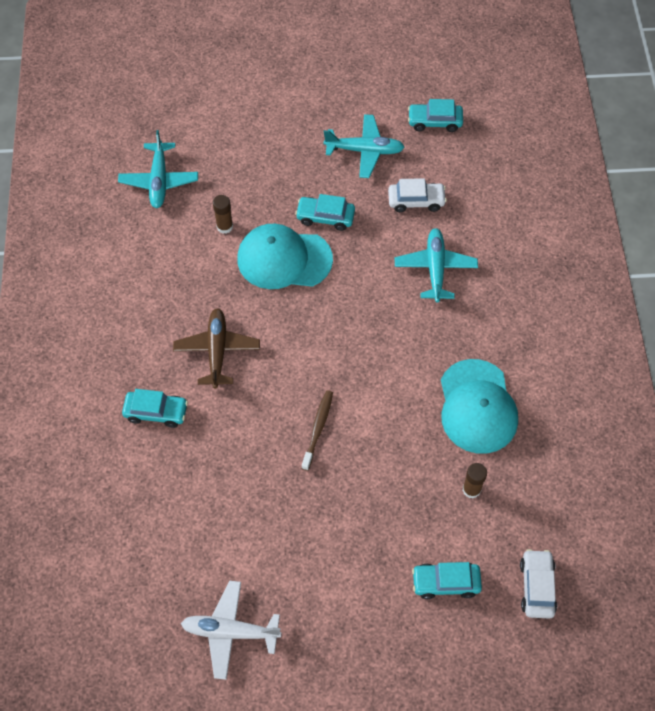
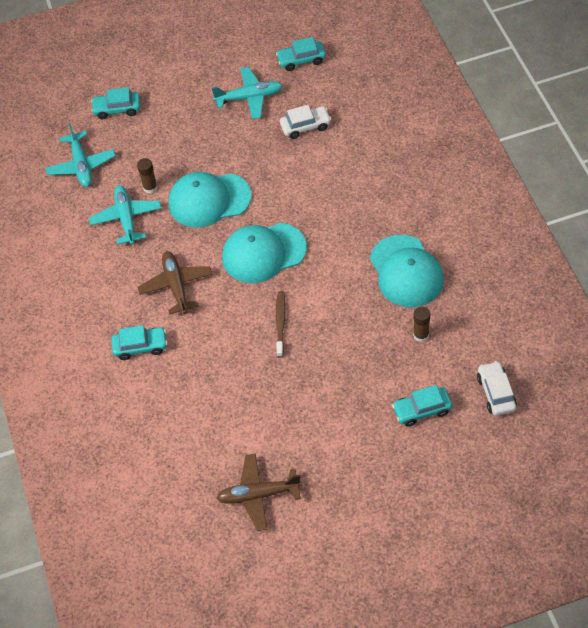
camera: 10 degrees left, 5 degrees down
(230, 631) = (258, 495): white plane -> brown plane
(325, 217) = (233, 158): turquoise car -> turquoise car (117, 109)
(325, 339) = (263, 253): none -> turquoise cap
(435, 268) = (338, 174): turquoise plane -> turquoise plane (126, 218)

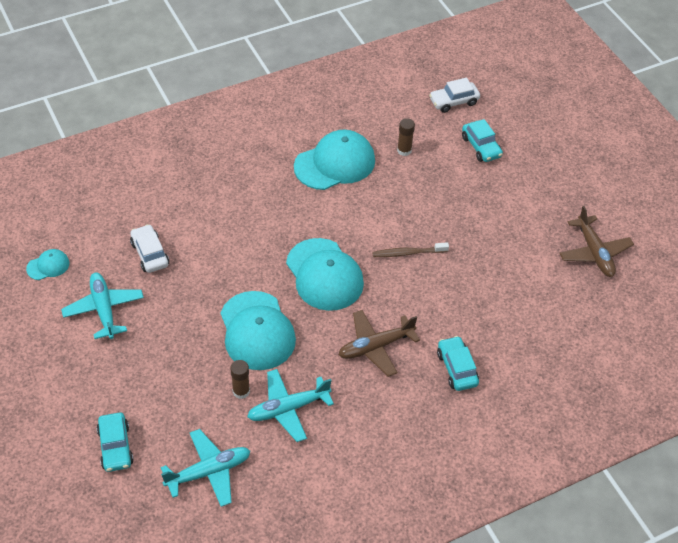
camera: 105 degrees left, 5 degrees down
(301, 60) = (48, 266): turquoise car -> turquoise cap

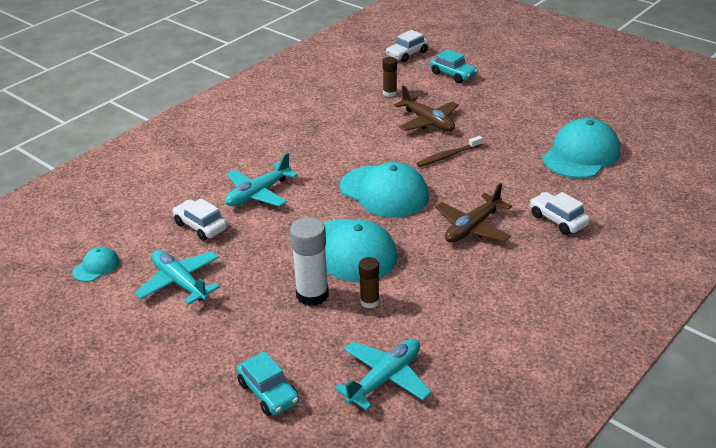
camera: 20 degrees left, 15 degrees down
(200, 365) = (312, 295): none -> white glue stick
(288, 409) = (427, 300): turquoise plane -> turquoise plane (258, 194)
(335, 163) = (335, 117): turquoise cap -> turquoise cap (581, 154)
(457, 368) = (558, 220): turquoise car -> white car
(594, 252) = (602, 112): brown plane -> brown plane (428, 122)

